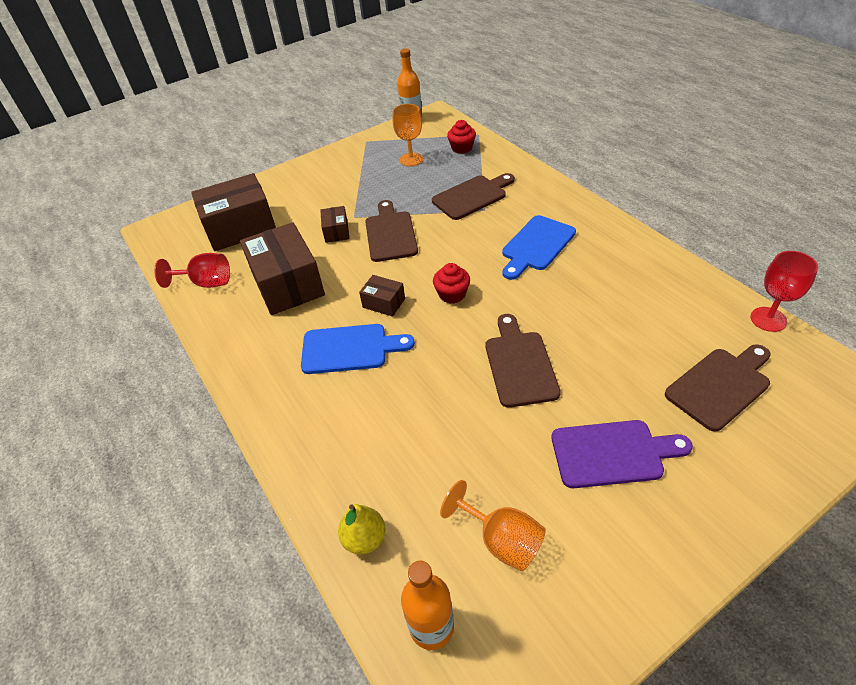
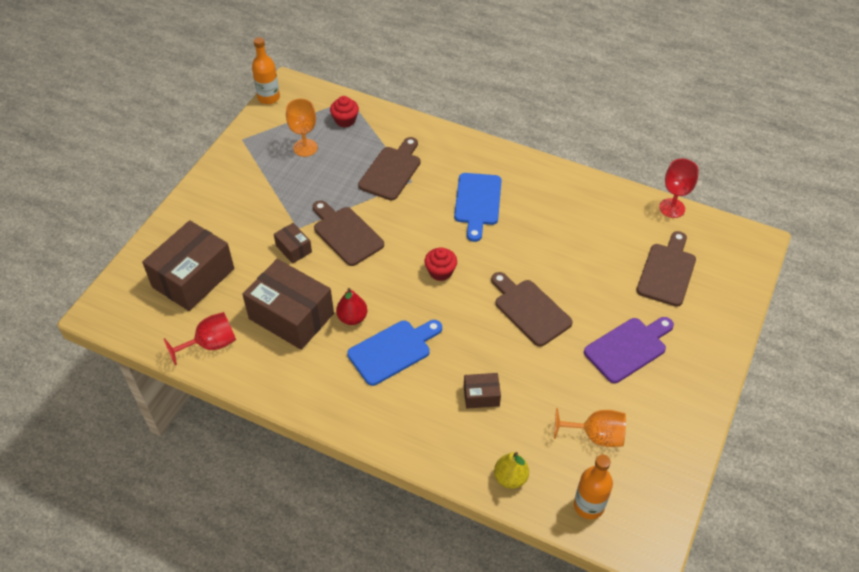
camera: 35 degrees left, 5 degrees up
(337, 305) = (352, 318): none -> red pear
(384, 303) = (390, 301): brown box -> brown box (481, 396)

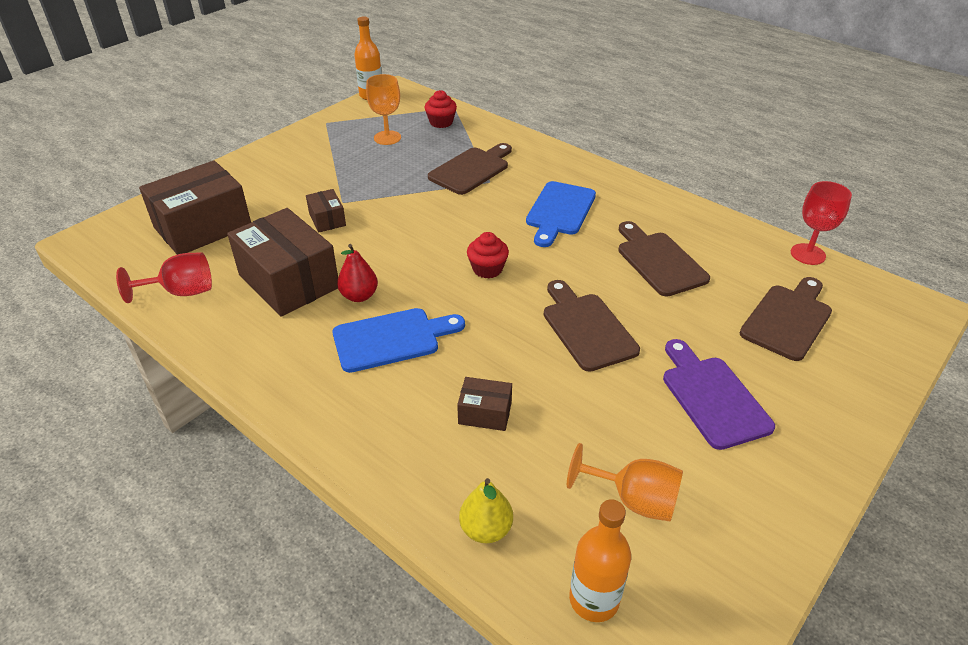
camera: 15 degrees right, 10 degrees down
(346, 234) = (393, 215): brown cutting board -> brown cutting board (659, 261)
(628, 348) = (712, 397): purple cutting board -> purple cutting board turned 90 degrees counterclockwise

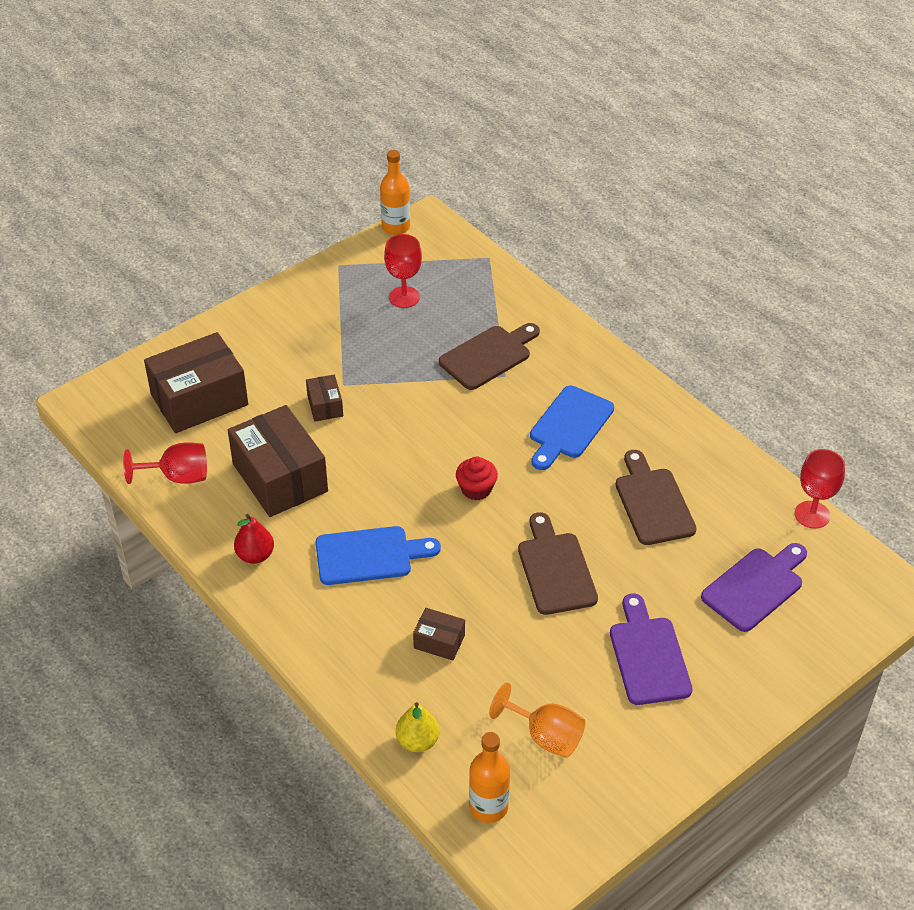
camera: 10 degrees right, 5 degrees up
(359, 296) = (345, 504): red pear -> red pear (255, 555)
(387, 138) = (404, 297): orange goblet -> red goblet
(441, 122) = (469, 280): red cupcake -> none
(788, 319) = (756, 586): brown cutting board -> purple cutting board

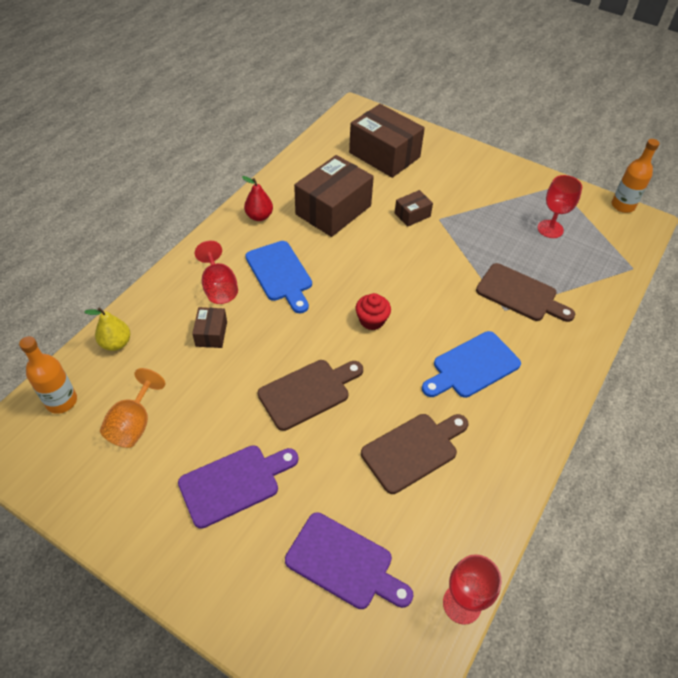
camera: 70 degrees right, 5 degrees up
(178, 476) = (312, 164): red goblet -> red goblet (219, 287)
(569, 426) = (472, 366): blue cutting board -> blue cutting board turned 45 degrees counterclockwise

